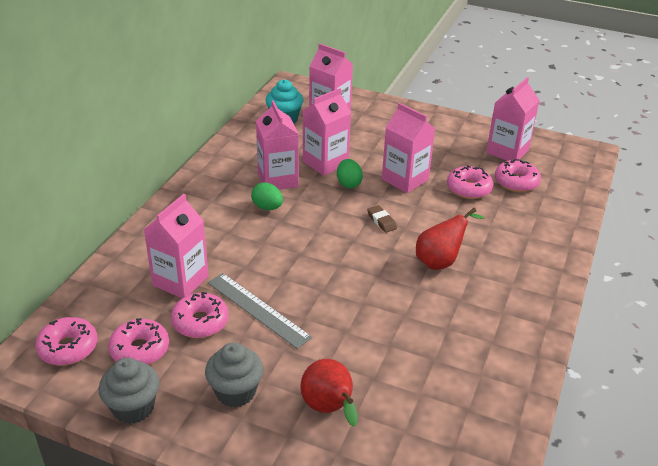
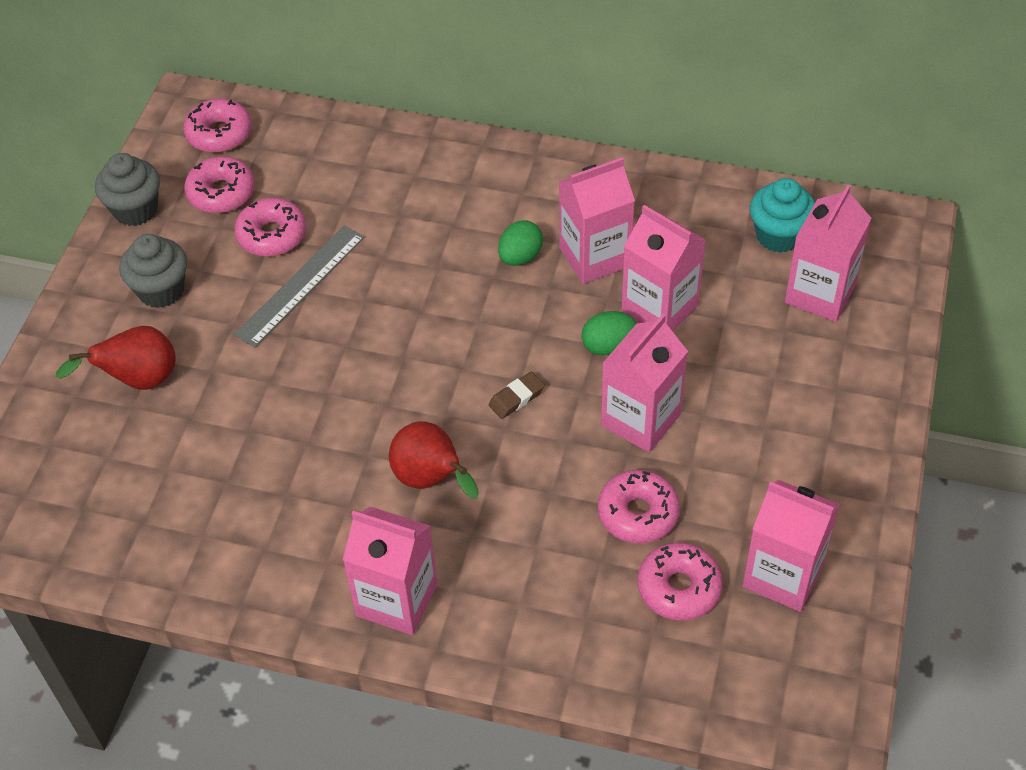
camera: 85 degrees right, 15 degrees up
(180, 281) = (344, 200): pink carton -> pink carton (397, 599)

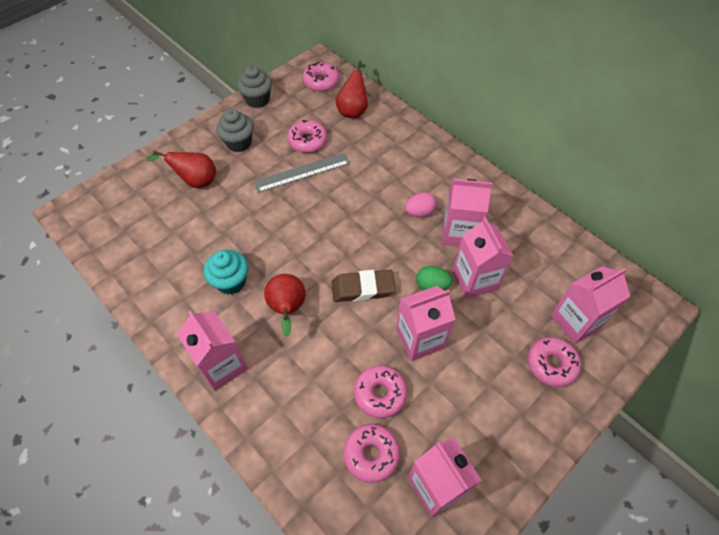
camera: 30 degrees right, 5 degrees up
(221, 193) = (300, 110): pink donut -> pink donut (551, 364)
(307, 154) = (353, 110): none -> red pear
(516, 398) = (363, 288): brown eraser -> brown eraser, size x1.81
(520, 257) = (419, 212): green egg -> pink egg
(778, 235) = (573, 273): turquoise cupcake -> turquoise cupcake (231, 282)

